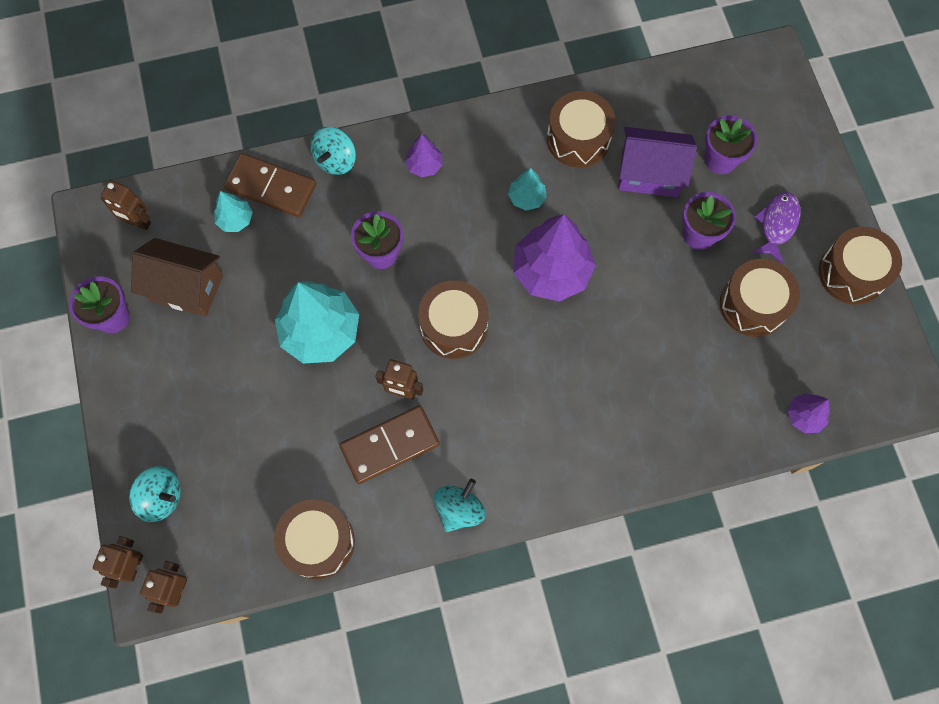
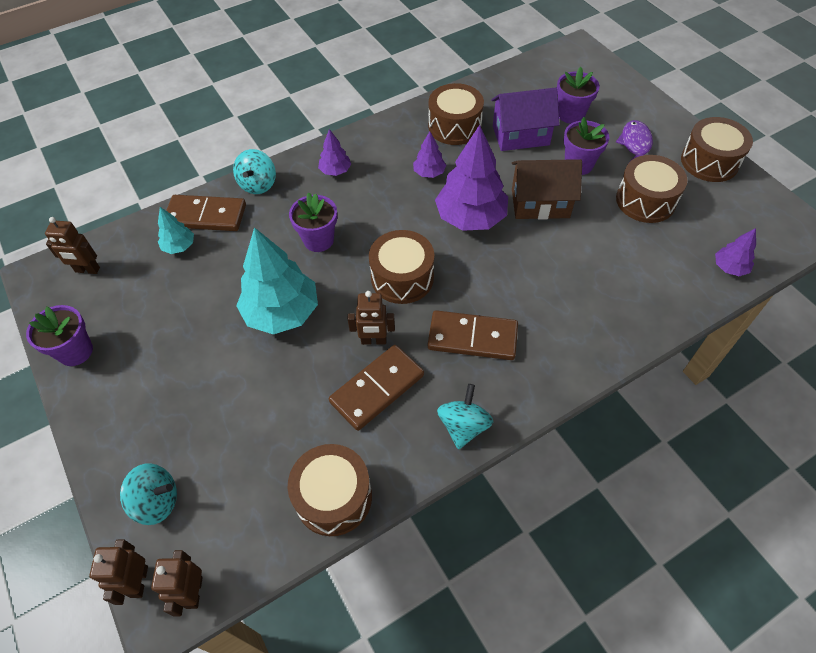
camera: 15 degrees left, 15 degrees down
(186, 287) = (144, 309): brown house -> brown house (540, 203)
(501, 417) = (472, 337): none -> brown domino
(526, 198) = (429, 173): turquoise tree -> purple tree

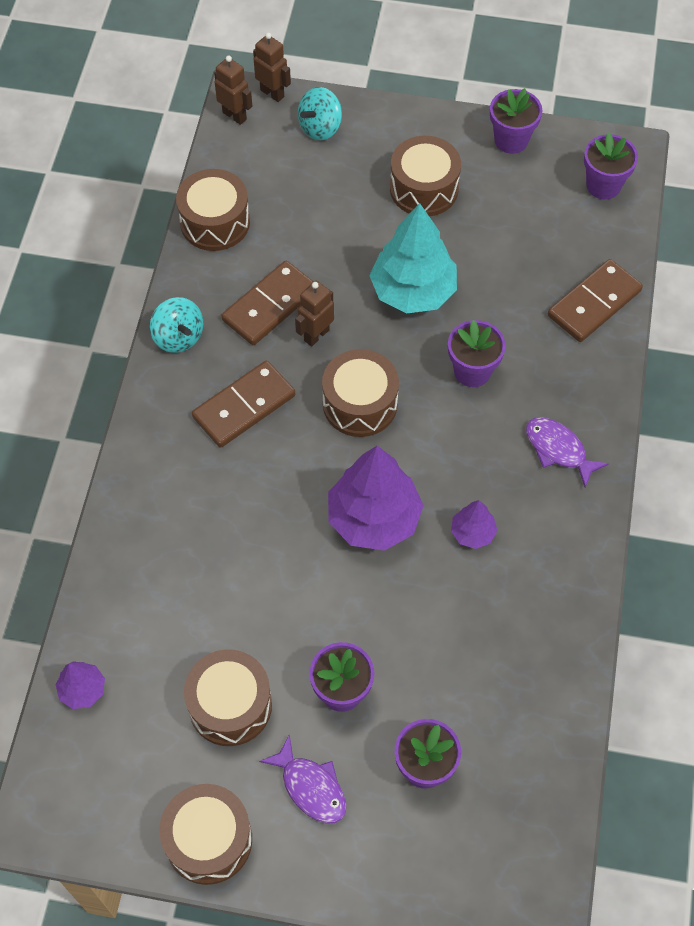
camera: 130 degrees right, 5 degrees up
(87, 270) = (603, 185): brown robot -> purple flower pot
(179, 246) = (570, 262): turquoise tree -> none
(258, 184) = (601, 370): turquoise spinning top -> none
(335, 171) = (558, 450): purple tree -> purple fish
(377, 388) = (270, 306): brown domino -> brown domino turned 45 degrees clockwise
(454, 126) = (523, 620): brown drum -> brown drum (424, 189)
(520, 135) = (443, 676): purple house -> none
(540, 203) = (328, 599): brown house -> none

